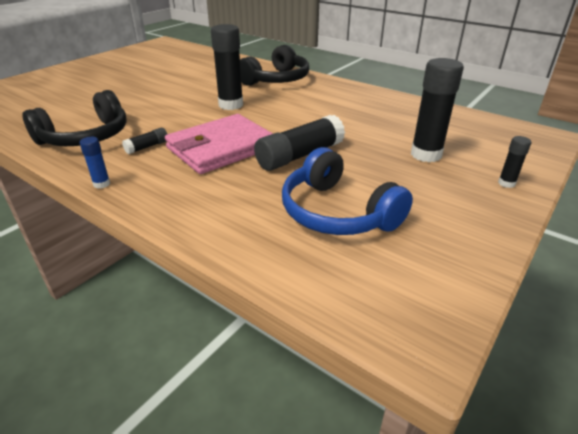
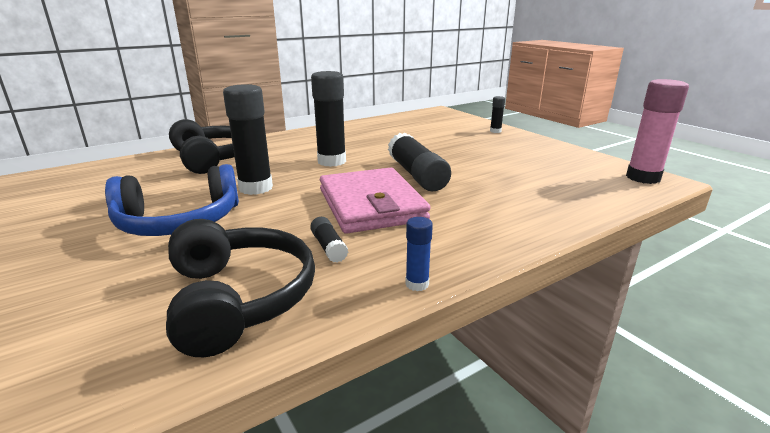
camera: 70 degrees left, 10 degrees down
(337, 212) = (520, 177): blue headphones -> blue headphones (179, 221)
(419, 321) = (643, 178): none -> pink glue stick
(426, 154) = (444, 139): black glue stick -> black glue stick (331, 161)

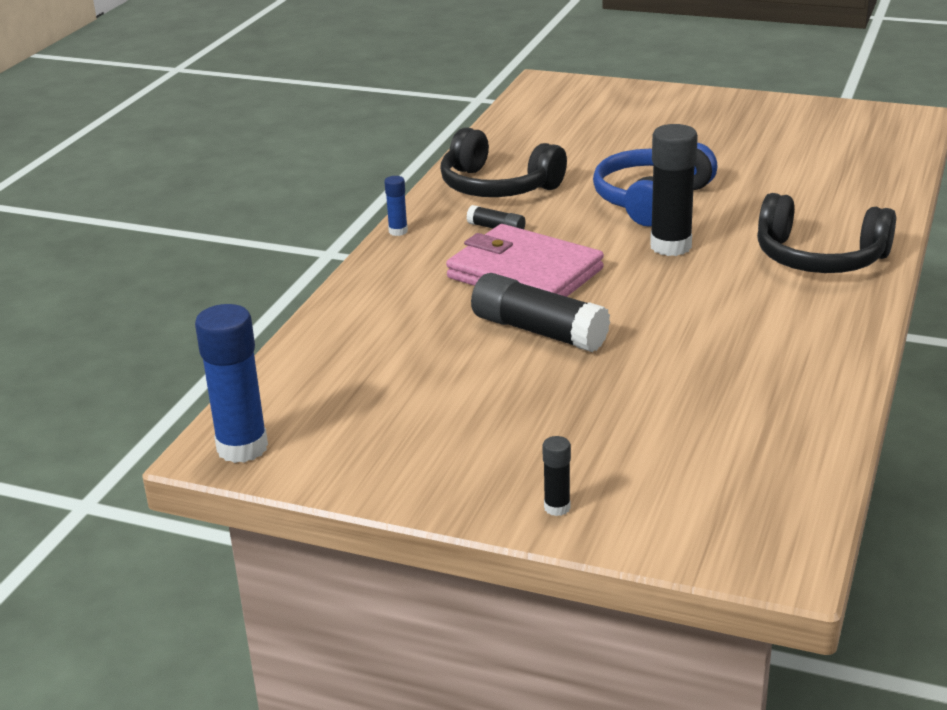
camera: 145 degrees right, 5 degrees up
(331, 161) = (677, 311): black glue stick -> none
(643, 178) = (242, 448): pink glue stick -> blue glue stick

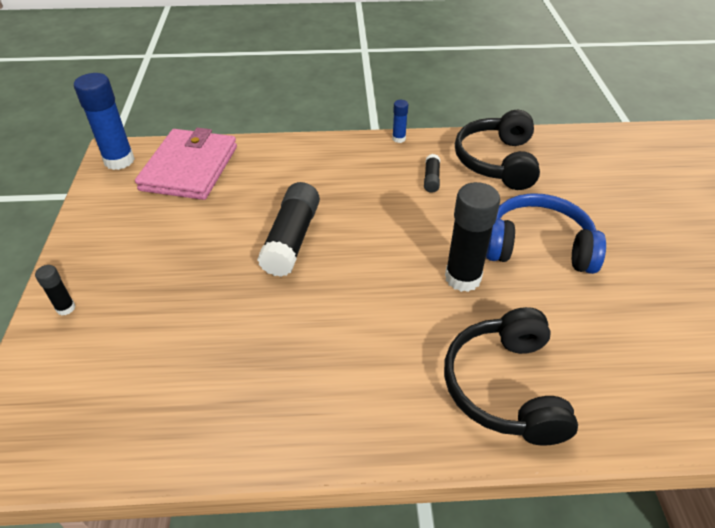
camera: 65 degrees right, 15 degrees up
(524, 273) = (372, 210): pink wallet -> pink wallet (190, 168)

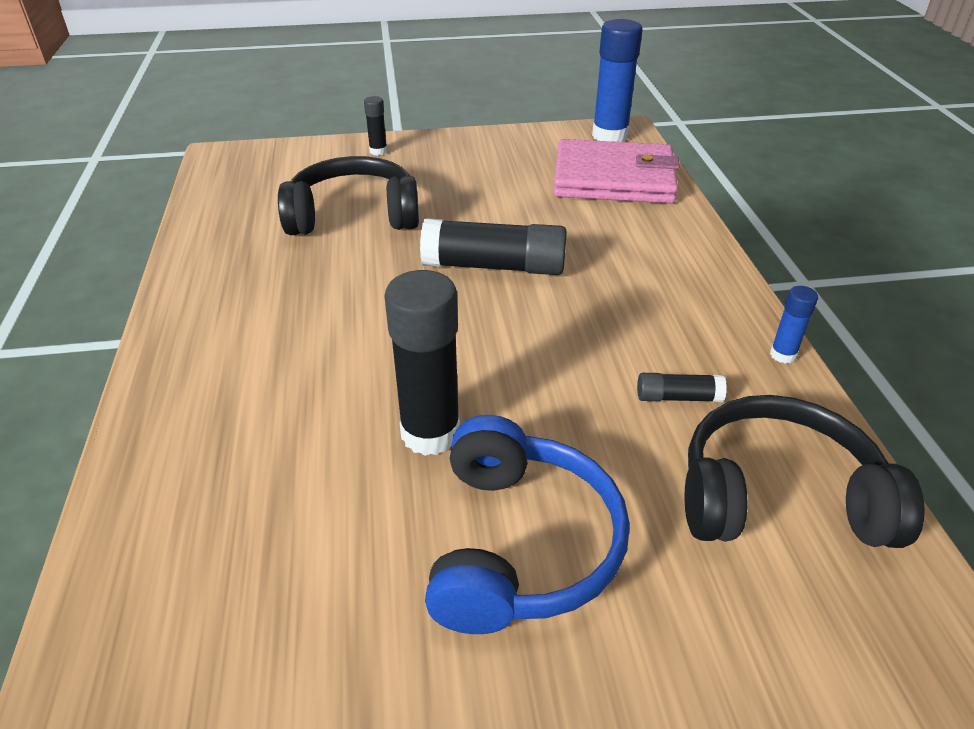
camera: 85 degrees right, 5 degrees down
(505, 387) = (214, 473): black headphones -> black headphones (354, 215)

